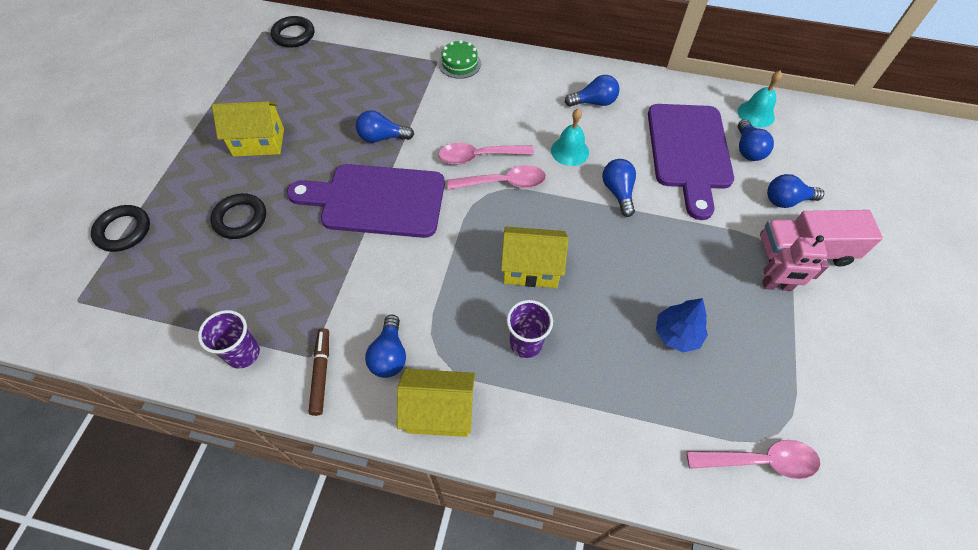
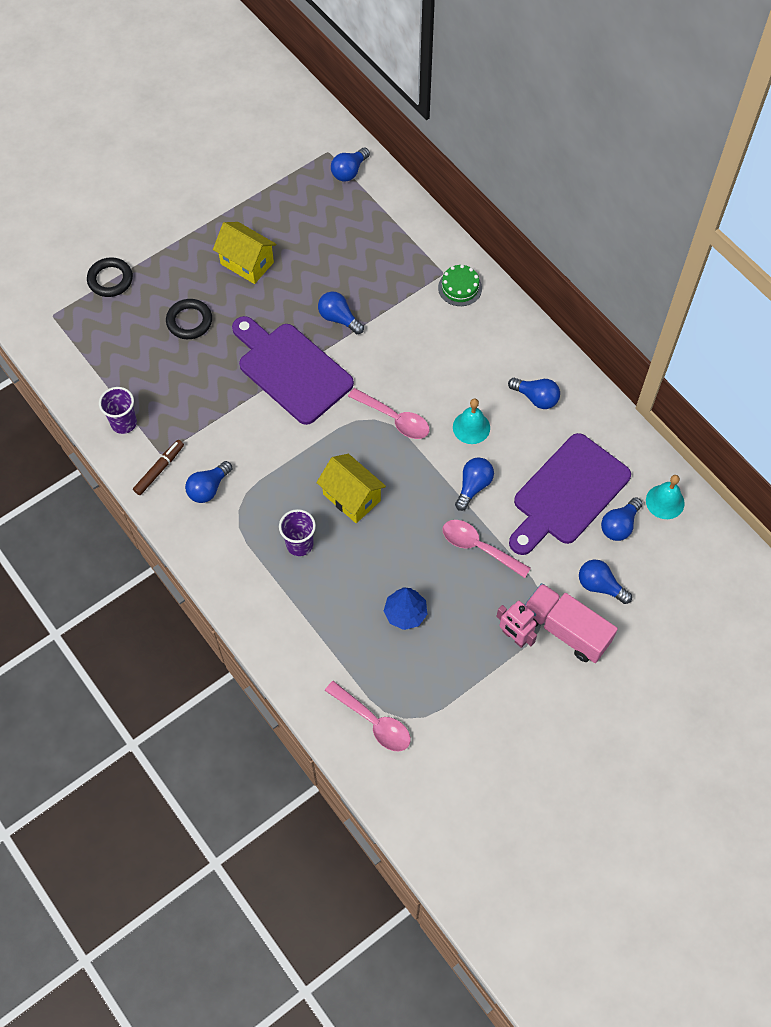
camera: 40 degrees right, 5 degrees up
(293, 35) = (349, 171): black ring -> blue light bulb
(439, 412) = (208, 546): yellow house -> none
(479, 156) = (396, 384): pink spoon -> pink spoon (478, 547)

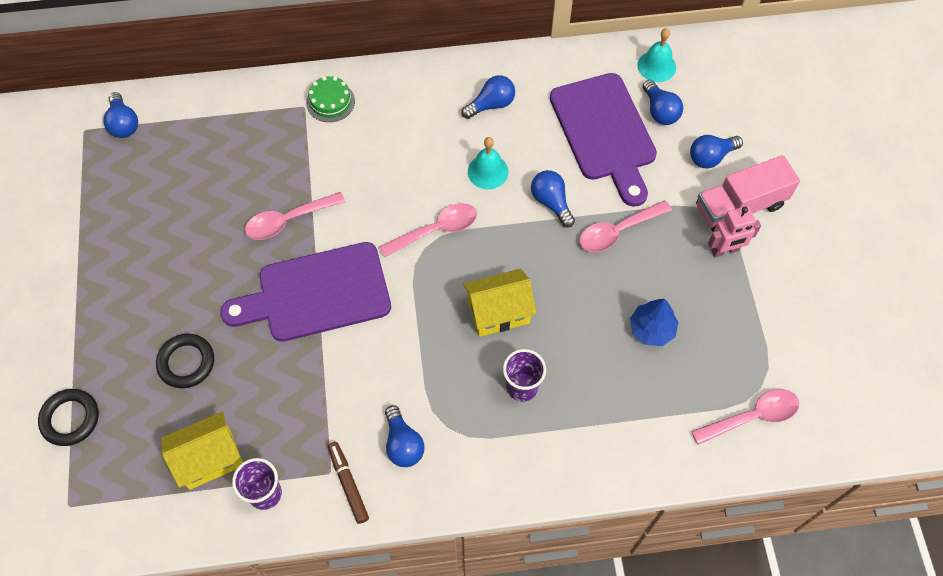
camera: 60 degrees left, 0 degrees up
(247, 263) = (158, 271): yellow house -> yellow house (210, 458)
(339, 318) = (288, 220): blue light bulb -> pink spoon

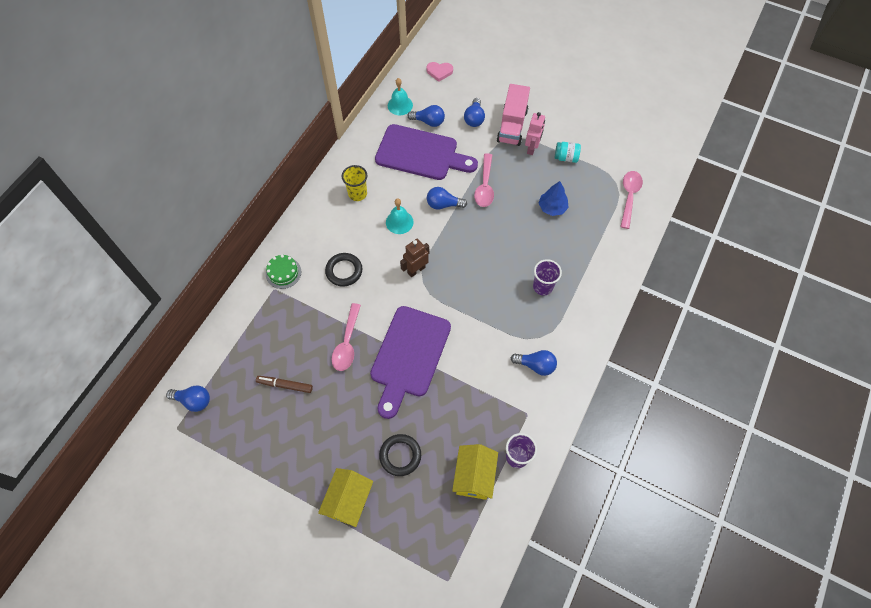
camera: 55 degrees left, 0 degrees up
(70, 419) = (388, 548): black ring -> black ring (344, 271)
(348, 484) = (540, 408): brown marker -> brown marker (285, 385)
(436, 230) = (416, 270): pink spoon -> brown robot
(491, 105) = (357, 194): blue light bulb -> yellow cup
(498, 312) = (491, 271): yellow house -> yellow house (349, 501)
(746, 300) = (566, 157): none -> turquoise jar
(748, 75) = (439, 72): none -> pink heart

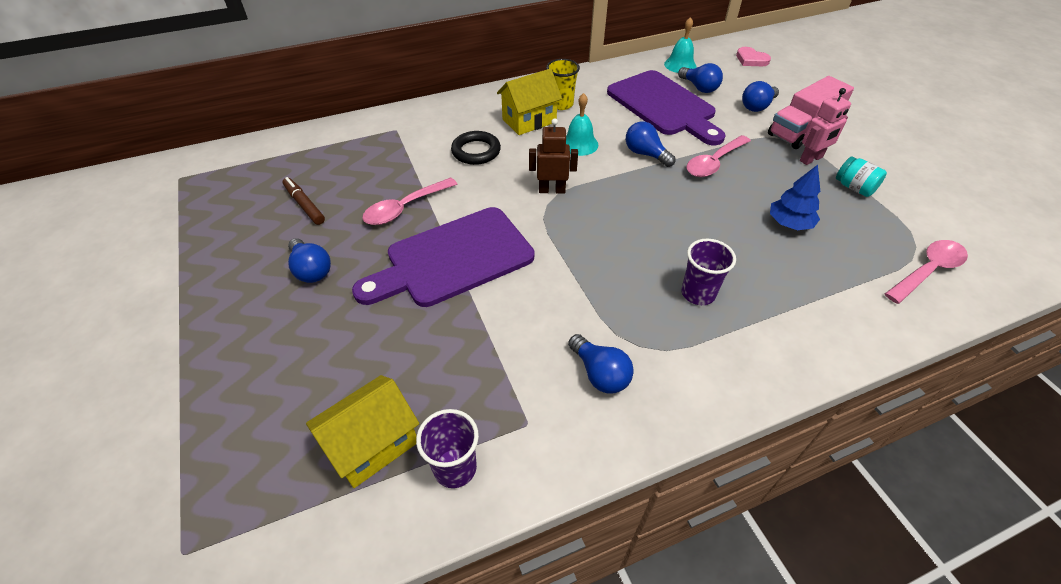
camera: 40 degrees right, 15 degrees down
(193, 400) = (220, 167): blue light bulb -> blue light bulb (311, 270)
(283, 273) = (419, 123): green cake -> none
(349, 501) = (214, 353): yellow house -> yellow house (529, 121)
(400, 455) = (322, 349): black ring -> none

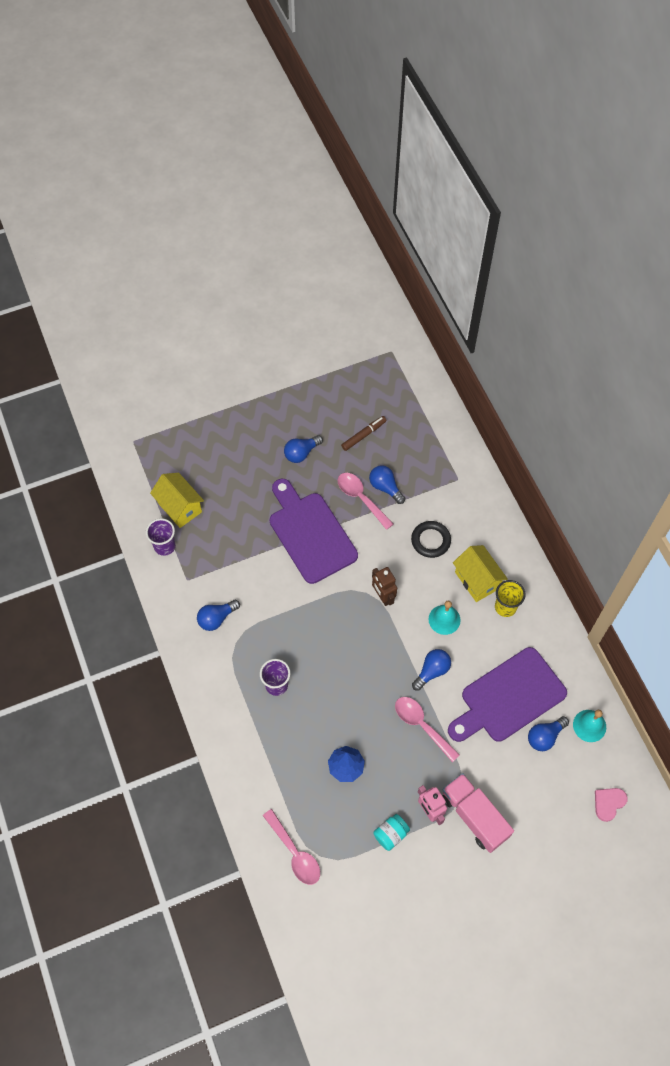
camera: 90 degrees right, 15 degrees up
(552, 190) = (383, 596): brown robot -> brown robot turned 150 degrees clockwise
(757, 106) = (514, 785): blue light bulb -> blue light bulb (385, 487)

